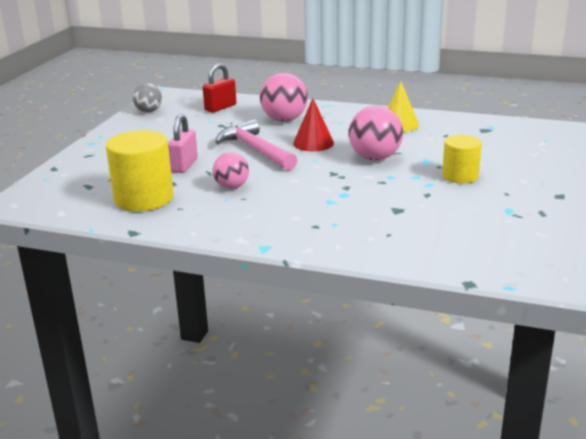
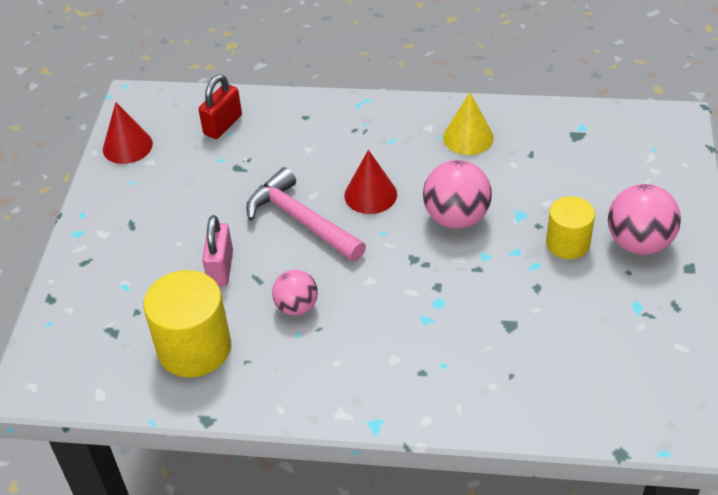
camera: 10 degrees left, 20 degrees up
(148, 111) = (127, 146): grey ball -> red cone
(284, 120) = (317, 144): pink ball -> pink ball (639, 243)

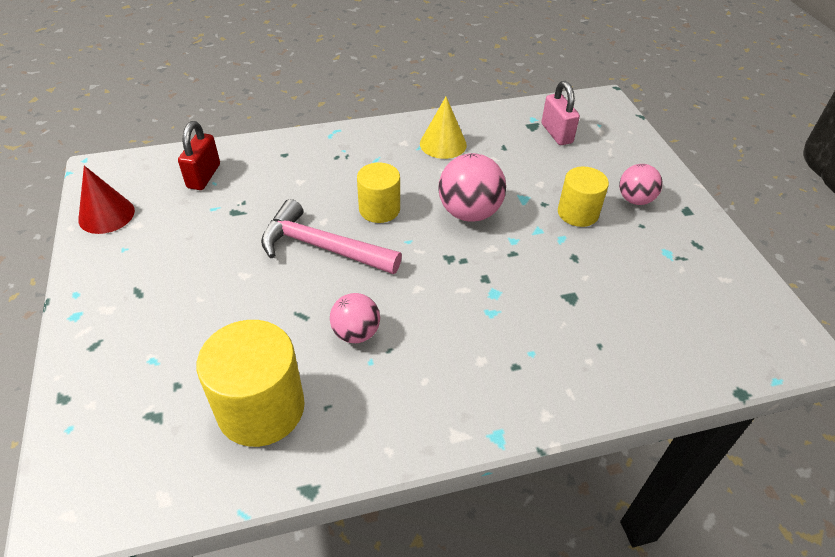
camera: 25 degrees left, 0 degrees up
(220, 268) = (257, 314): pink padlock -> pink padlock (556, 133)
(370, 194) = (379, 209): red cone -> yellow cylinder
(639, 243) = (635, 200): pink ball -> pink ball, size x0.63

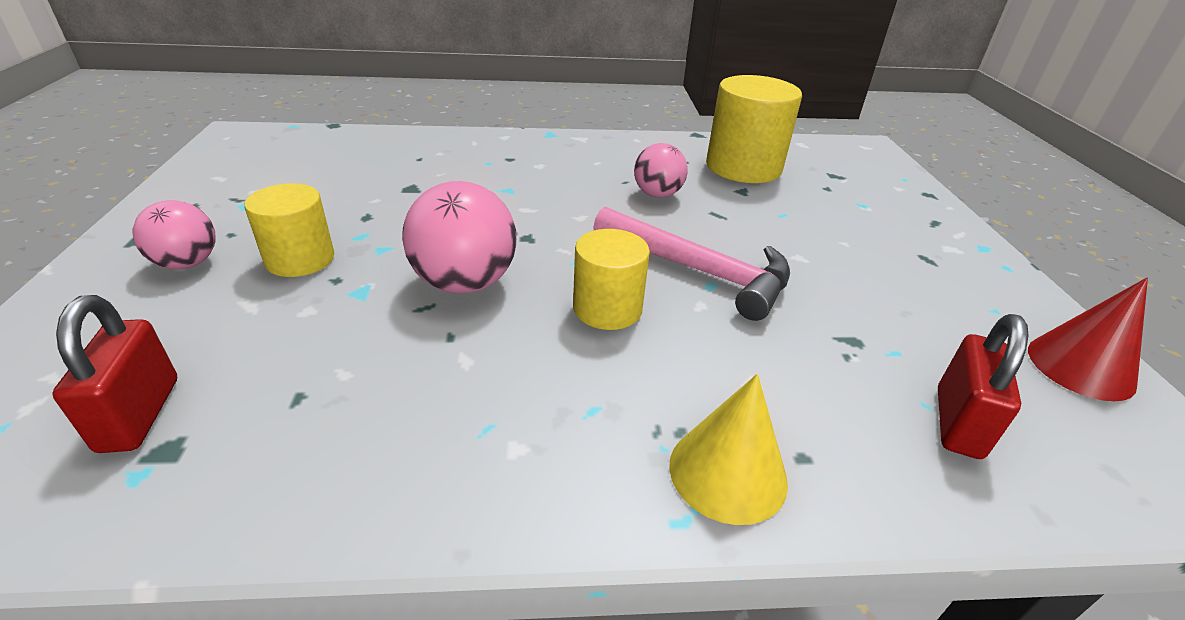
camera: 170 degrees left, 10 degrees down
(443, 144) = (427, 427): yellow cone -> yellow cone (727, 472)
(556, 133) = (139, 414): pink padlock -> red padlock

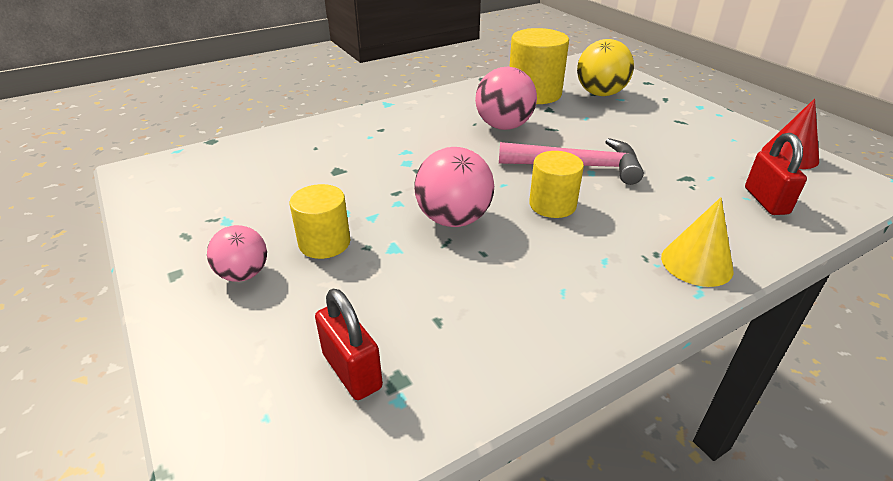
camera: 25 degrees left, 0 degrees up
(657, 194) = (504, 126): pink ball -> pink ball, size x1.58
(838, 190) = (600, 94): none -> yellow ball

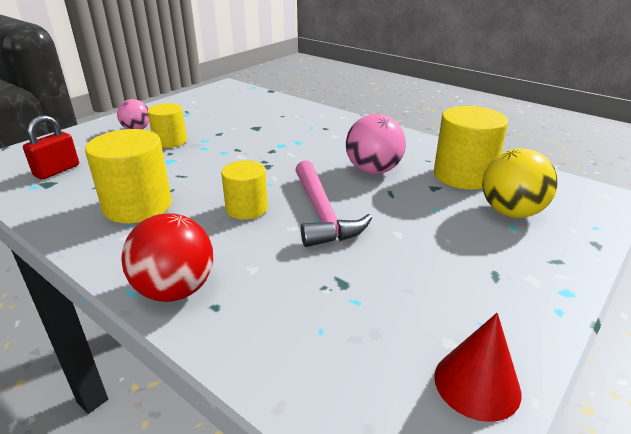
camera: 70 degrees right, 5 degrees down
(453, 219) = (209, 173): pink ball -> none
(516, 282) = (138, 206): none -> yellow cylinder
(696, 263) = (175, 290): yellow cone -> red ball
(766, 201) = (320, 347): red padlock -> none

